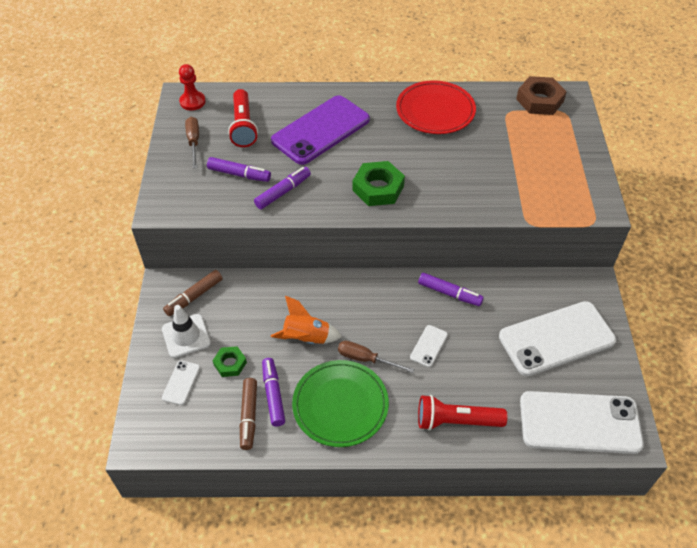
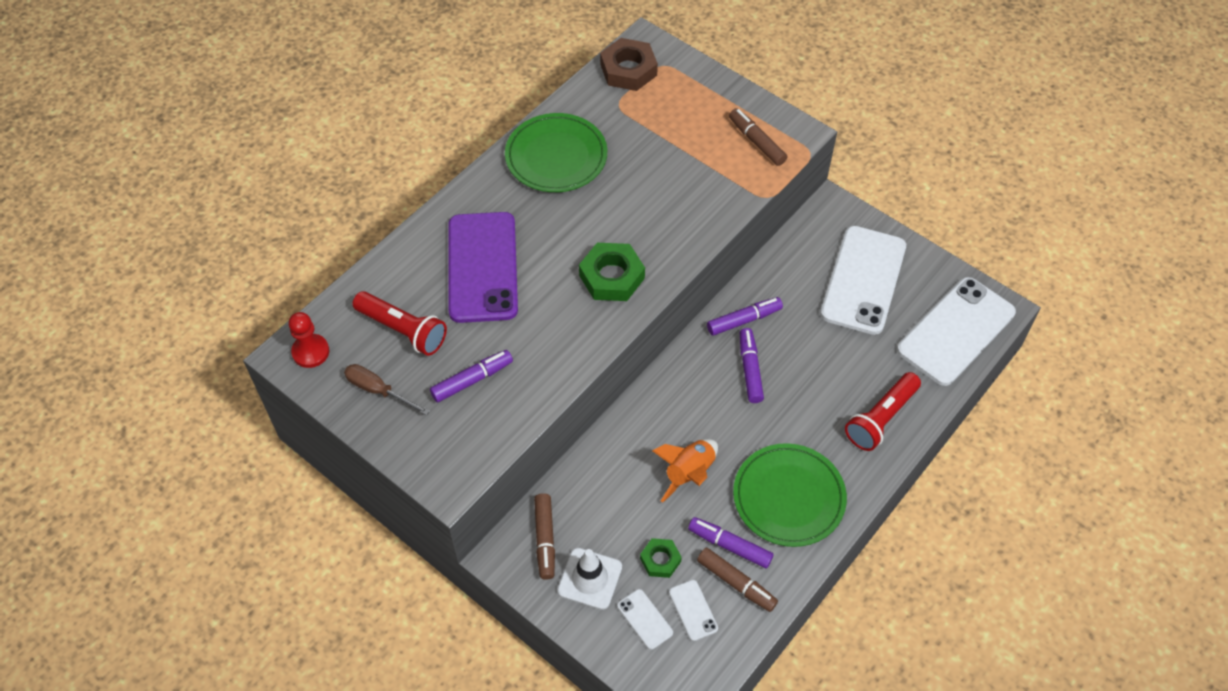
camera: 50 degrees left, 5 degrees up
(283, 192) = (537, 358): purple marker -> purple marker (750, 369)
(366, 359) = (757, 440): brown screwdriver -> none
(429, 346) = (786, 380): white phone -> white phone (693, 610)
(435, 111) = (556, 156): red plate -> green plate
(566, 191) = (756, 142): none -> brown marker

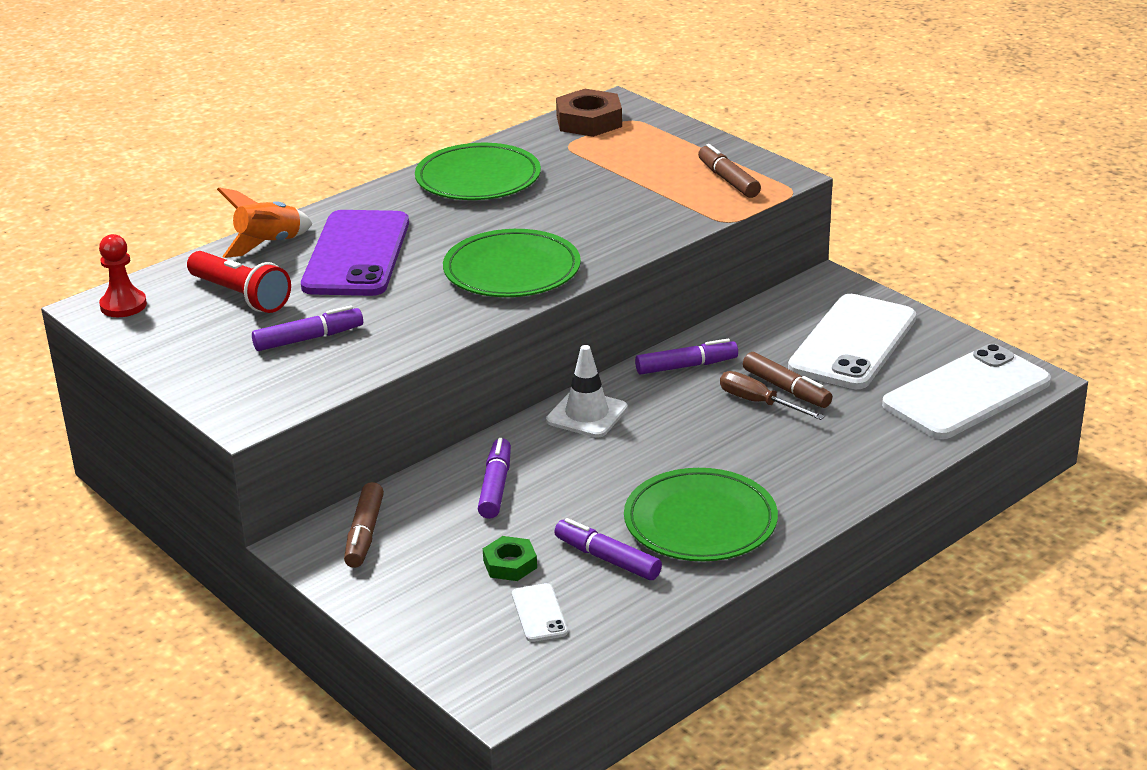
camera: 10 degrees right, 25 degrees down
(378, 390) = (191, 339): brown screwdriver -> brown screwdriver (758, 403)
(590, 578) = (410, 573): white traffic cone -> white traffic cone (587, 414)
(611, 277) = (512, 270): green nut -> green plate
(645, 619) = (471, 616): white phone -> none
(689, 473) = (573, 491): orange rocket -> orange rocket (269, 244)
(736, 583) = (605, 593): brown marker -> brown marker (786, 389)
(750, 369) = (682, 407): purple marker -> purple marker (496, 487)
(880, 418) = (845, 461): red flashlight -> none

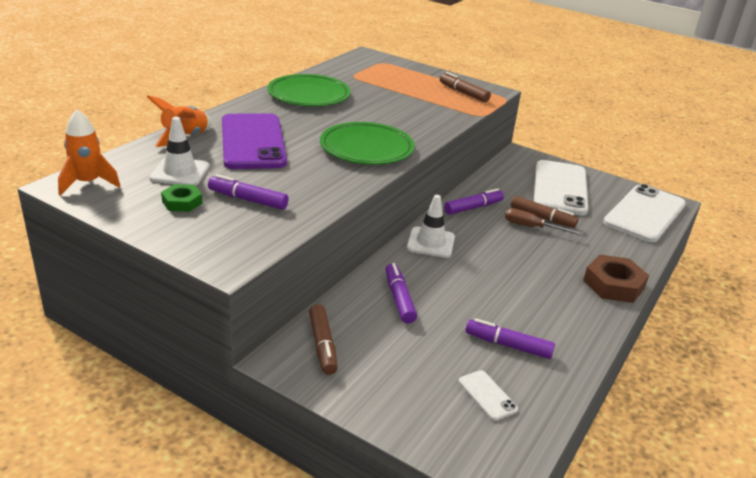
camera: 20 degrees left, 0 degrees up
(123, 305) = (88, 183): red pawn -> orange rocket
(240, 296) = (180, 172): red flashlight -> white traffic cone
(308, 339) = (248, 200): purple marker -> purple marker turned 120 degrees counterclockwise
(510, 564) = (443, 357): green nut -> green nut (182, 202)
(589, 121) = (357, 63): brown nut -> brown nut (613, 284)
(700, 522) = (551, 311): green plate -> none

